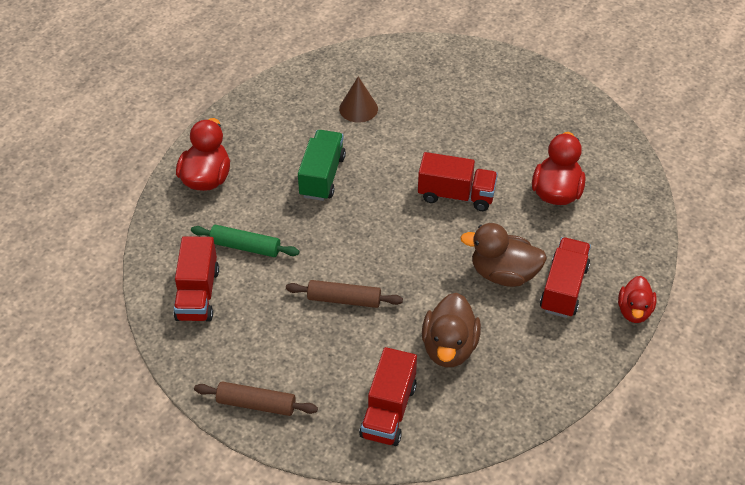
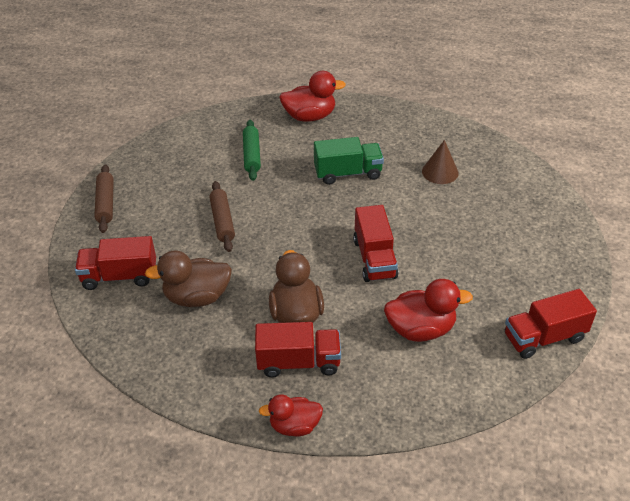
camera: 70 degrees right, 5 degrees down
(197, 294) = (196, 146): red truck -> red truck (544, 337)

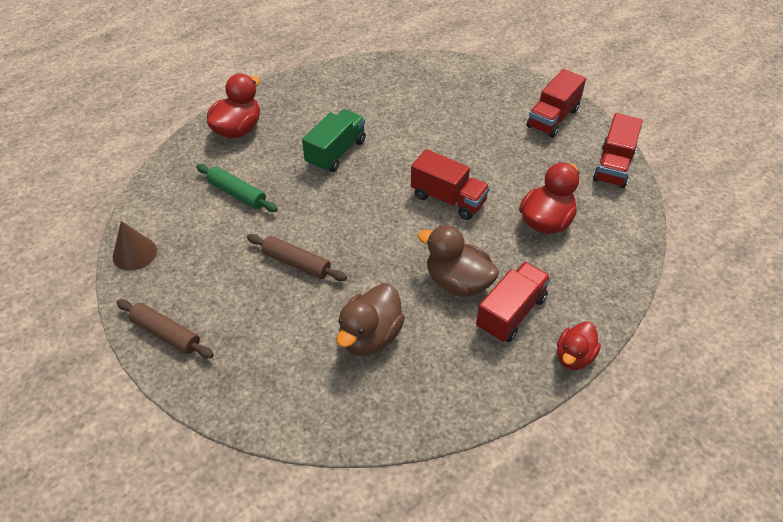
camera: 50 degrees left, 5 degrees up
(120, 276) = (281, 379): red truck -> red truck (552, 118)
(440, 172) = (398, 105): brown cone -> brown cone (134, 253)

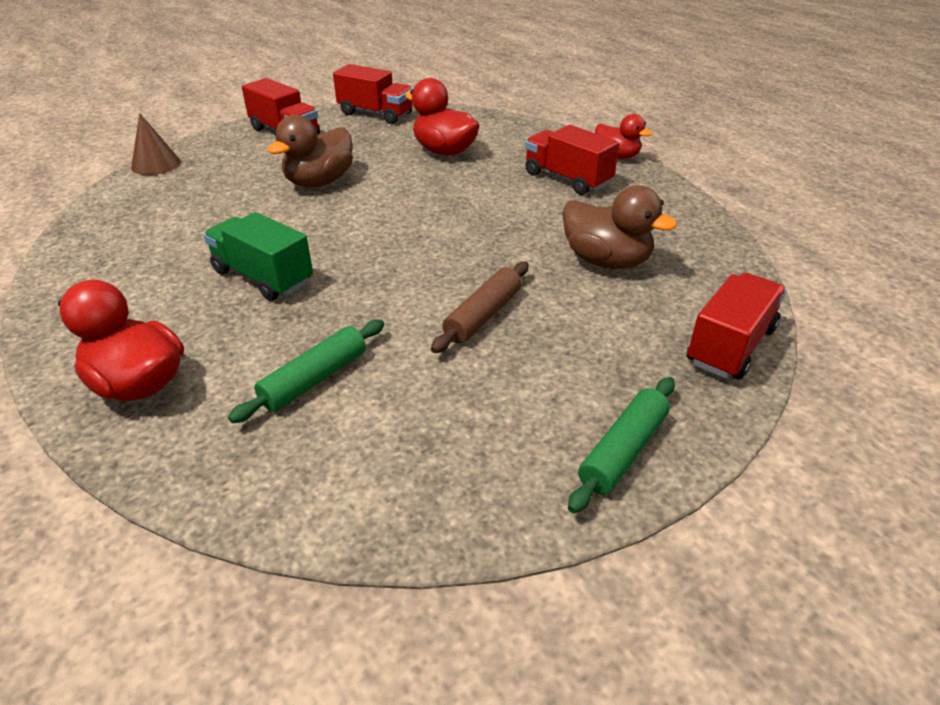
camera: 85 degrees left, 10 degrees down
(134, 253) = (434, 515): brown cone -> brown cone (156, 164)
(166, 333) = (623, 450): brown rolling pin -> green rolling pin
(448, 199) = (393, 200): red truck -> red truck (730, 346)
(457, 282) = (525, 203): brown duck -> brown duck (319, 182)

